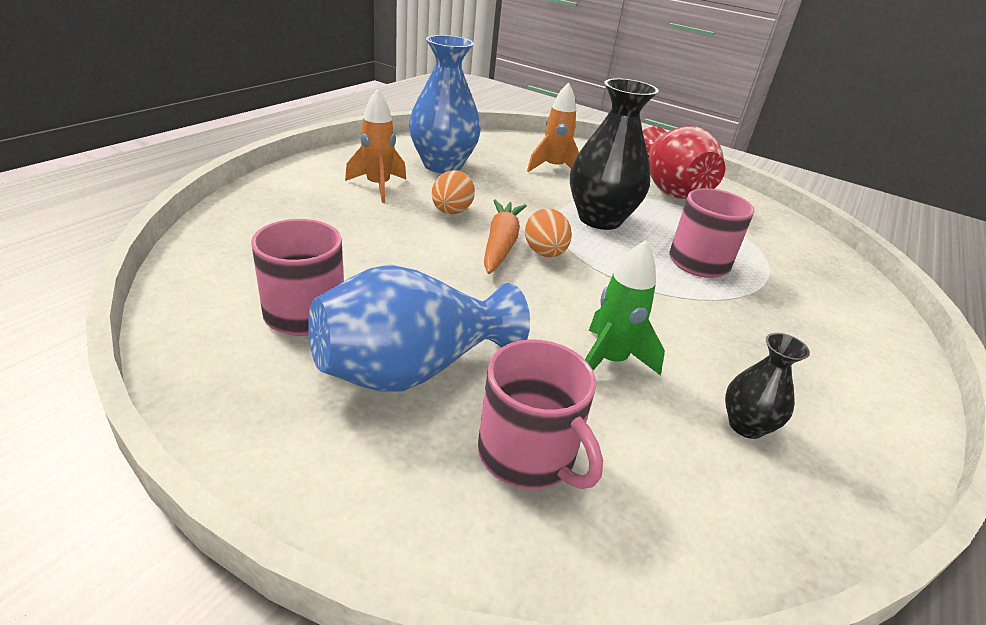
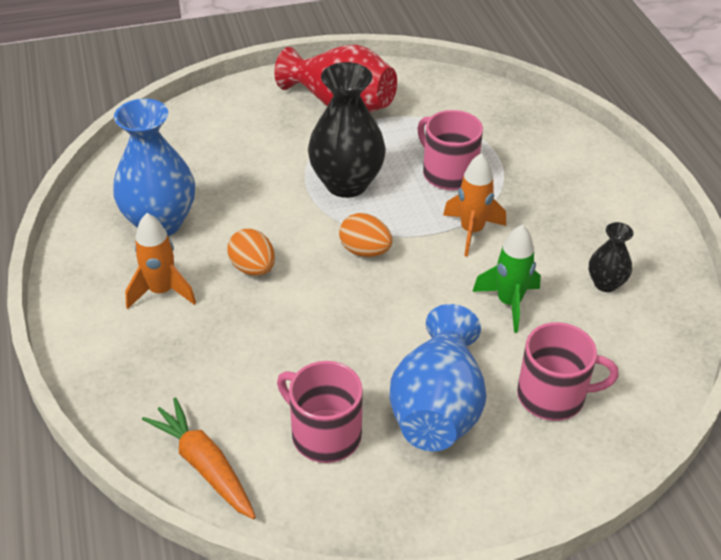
camera: 45 degrees left, 10 degrees up
(501, 244) = (330, 268): orange carrot -> orange carrot (204, 465)
(553, 168) = (237, 151): orange rocket -> orange rocket (471, 231)

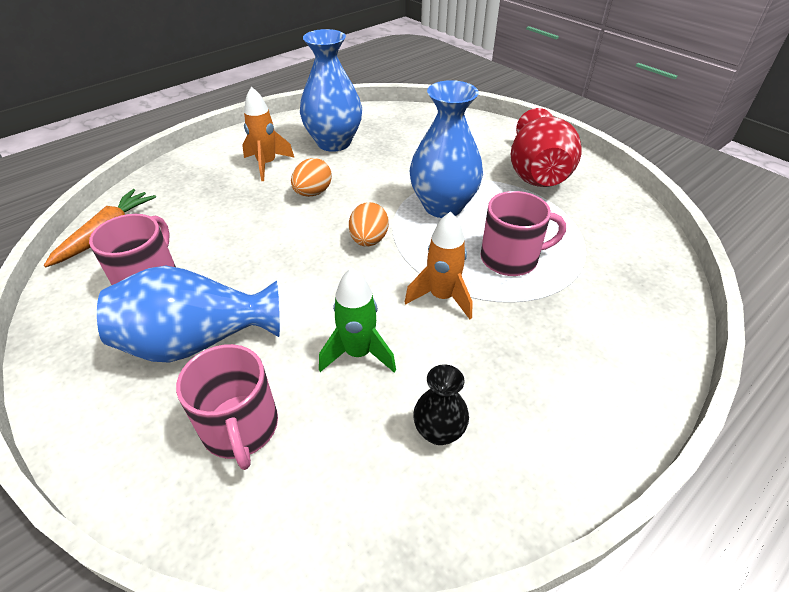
camera: 65 degrees right, 0 degrees up
(346, 183) = (443, 206): black vase -> blue vase
(448, 173) = (510, 258): pink mug -> pink mug turned 60 degrees clockwise

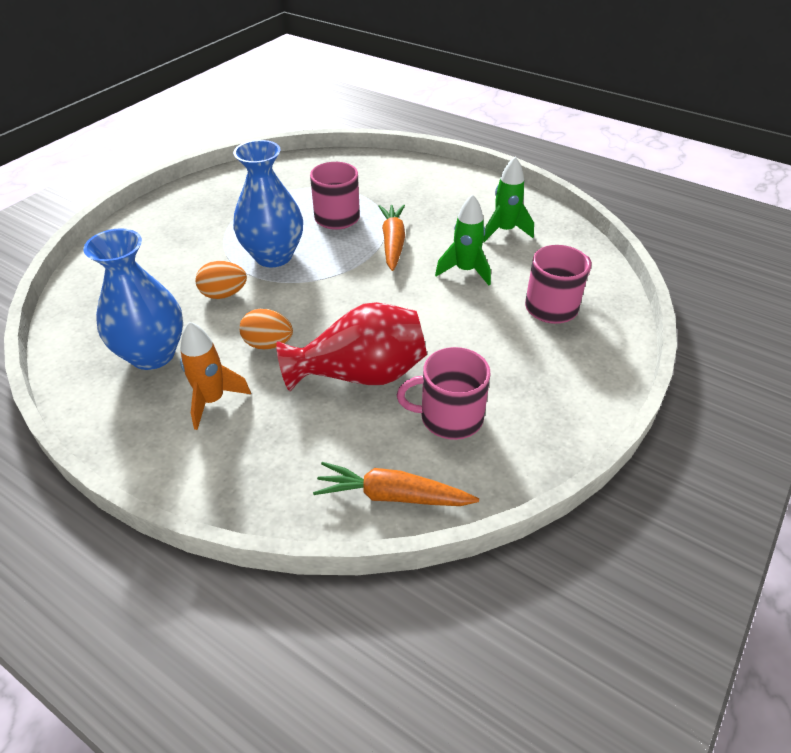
camera: 105 degrees left, 0 degrees up
(198, 341) = (498, 355): blue vase -> none
(369, 240) = (337, 290): orange egg -> orange egg (224, 294)
(439, 431) = (504, 231): black vase -> green rocket
(442, 297) = (393, 243): orange rocket -> orange carrot
(537, 174) = (209, 210): red vase -> red vase (361, 374)

